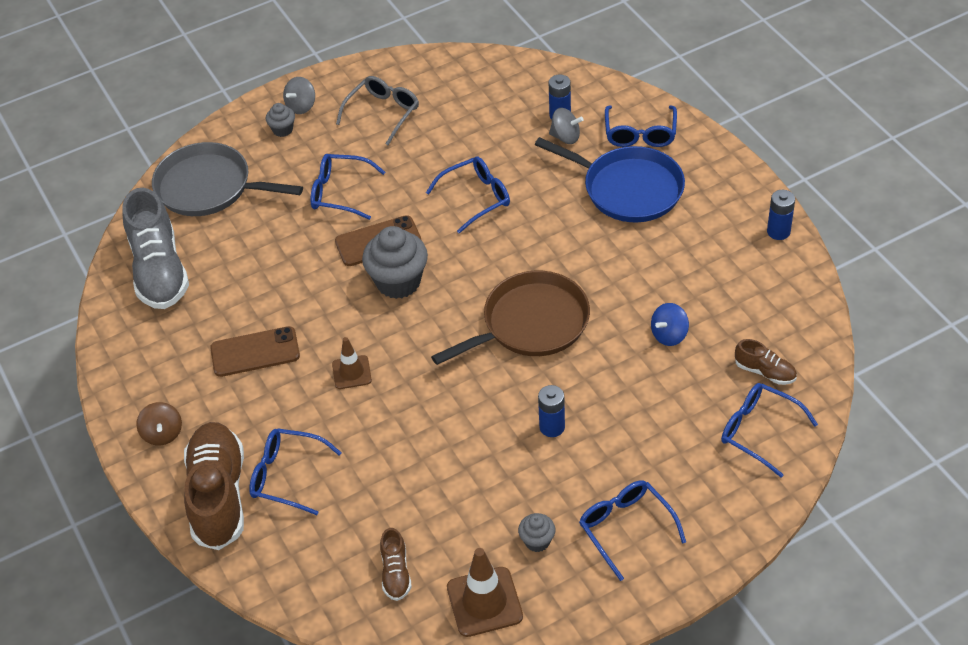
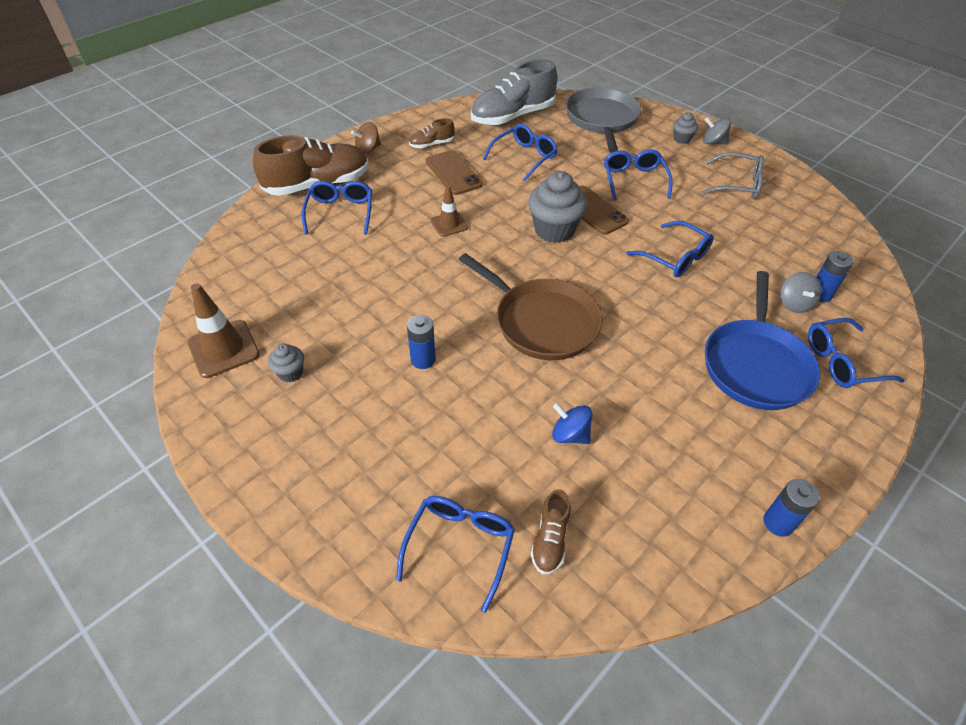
camera: 70 degrees right, 0 degrees up
(396, 573) = (252, 288): brown shoe -> brown shoe (431, 144)
(626, 529) = (310, 440): blue glasses -> blue glasses (524, 157)

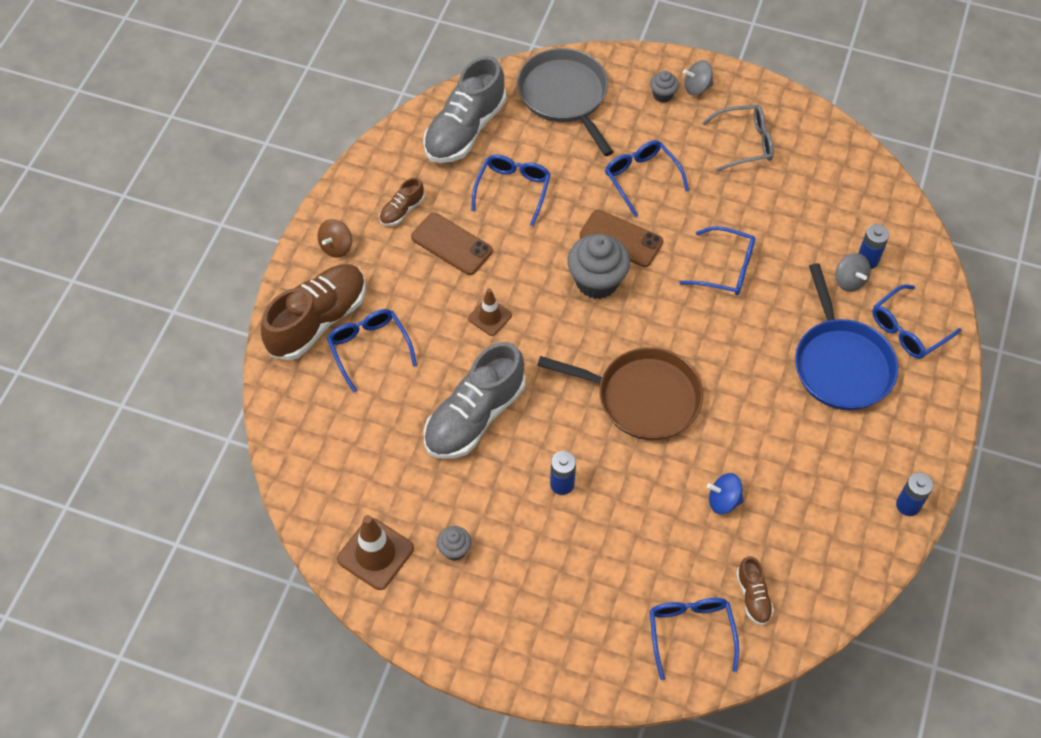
camera: 25 degrees left, 10 degrees up
(385, 283) = (474, 416): none -> grey shoe

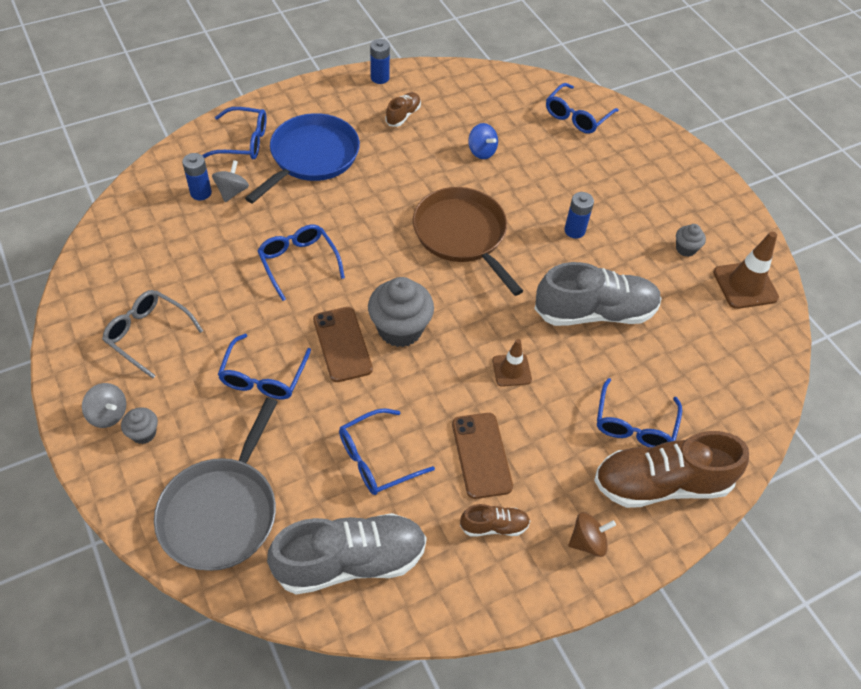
camera: 140 degrees left, 5 degrees down
(753, 596) = (521, 105): brown shoe -> brown shoe (403, 115)

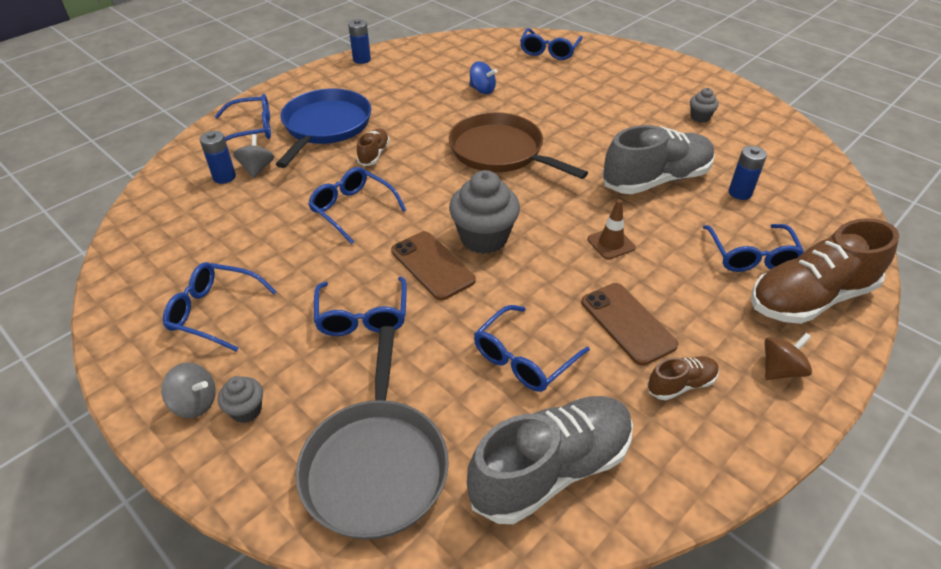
camera: 15 degrees left, 10 degrees down
(149, 335) = (215, 312): grey glasses -> blue glasses
(403, 115) = (397, 80): brown shoe -> brown shoe (374, 154)
(574, 230) = (598, 126): blue battery -> blue battery (740, 193)
(745, 285) = (766, 130): brown traffic cone -> none

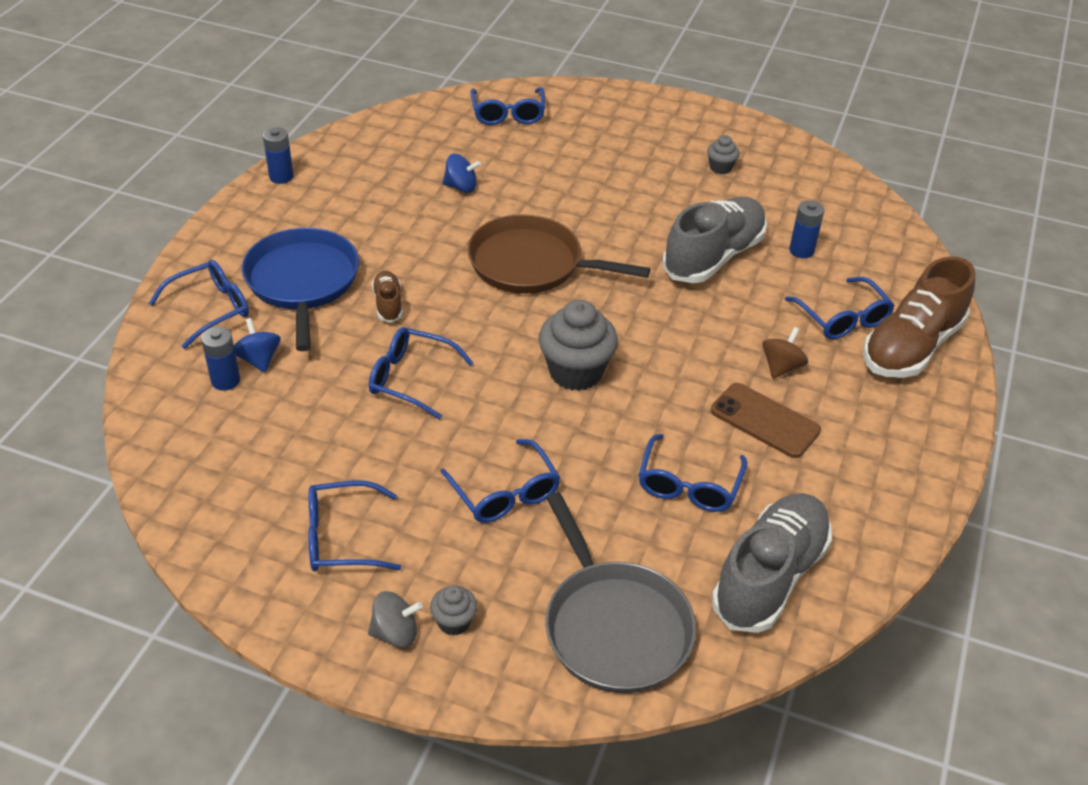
camera: 25 degrees left, 0 degrees up
(257, 169) = (259, 359): grey spinning top -> blue spinning top
(432, 265) = (541, 418): brown phone -> none
(611, 243) = (706, 342): brown traffic cone -> none
(681, 384) = (840, 464): brown shoe -> none
(780, 370) = (915, 424): brown spinning top -> brown spinning top (781, 367)

